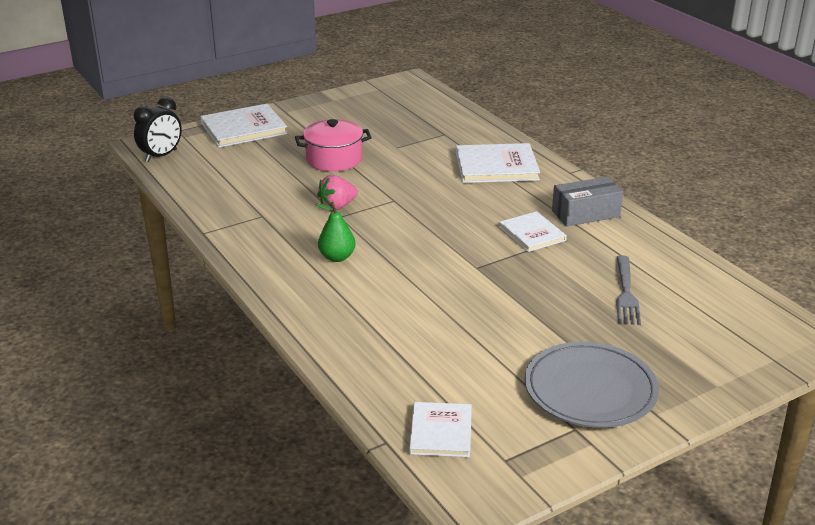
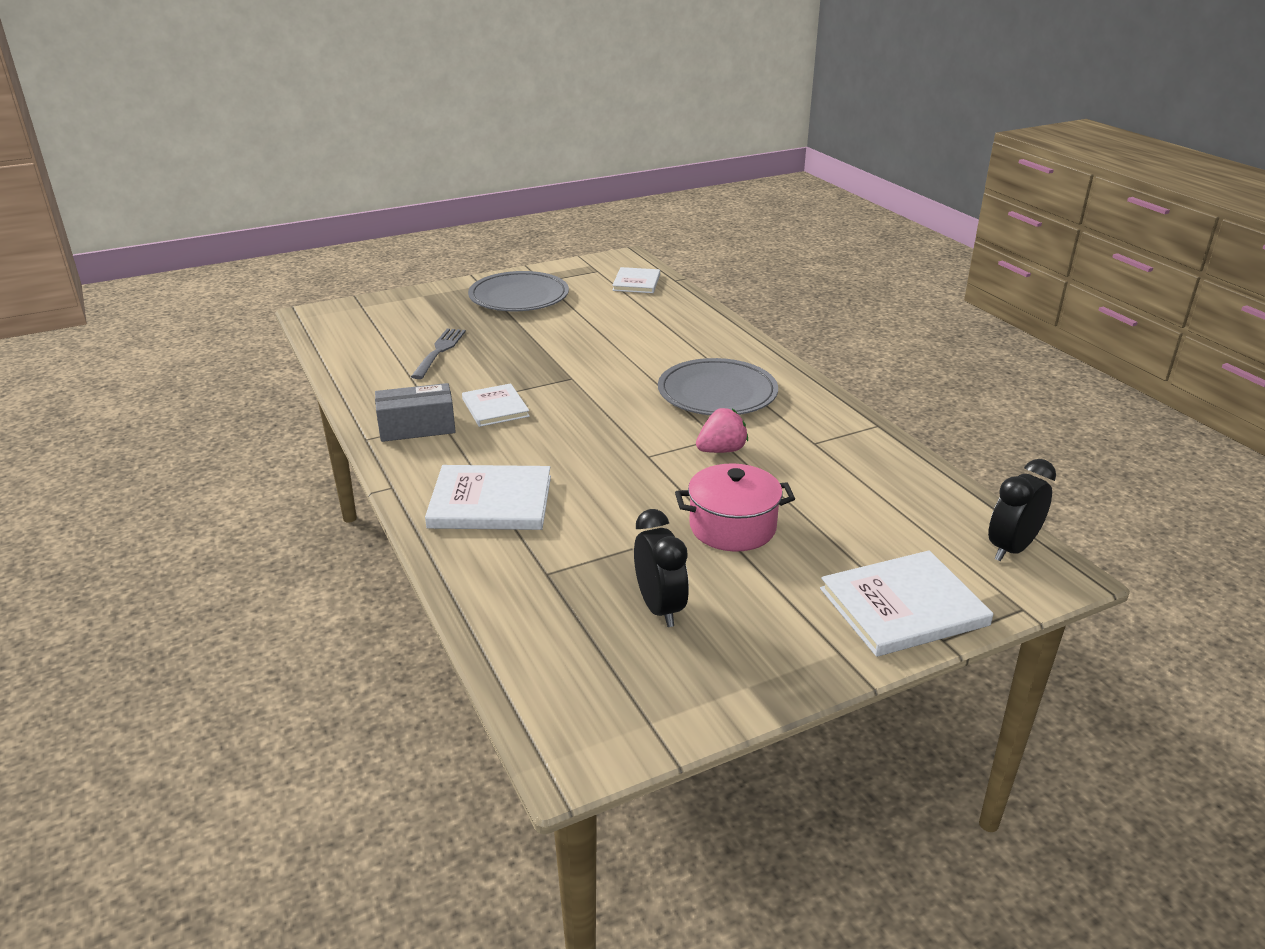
camera: 175 degrees left, 0 degrees up
(337, 257) = (717, 393): green pear -> grey plate
(377, 123) = (660, 608): none -> black clock

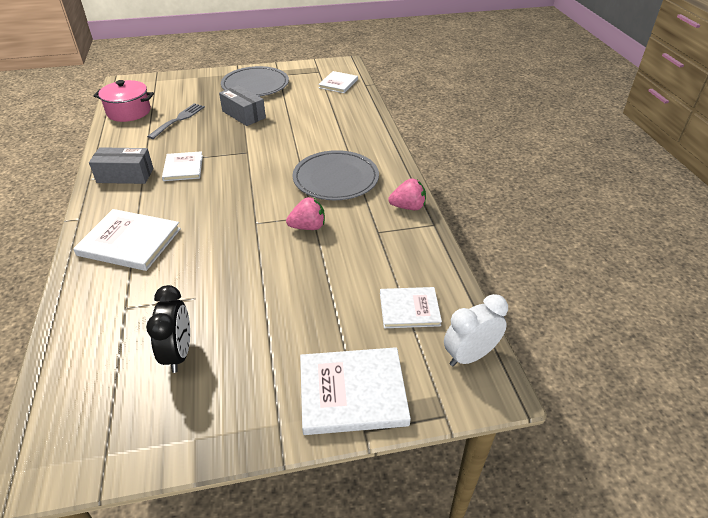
camera: 15 degrees right, 10 degrees up
(531, 334) = (243, 114): none -> grey box
(732, 527) = (274, 294): pink pot -> pink pot (129, 112)
(833, 411) = (408, 207): none -> pink strawberry
(910, 515) = (409, 309): none -> white book
(1011, 549) = (469, 356): black clock -> white clock

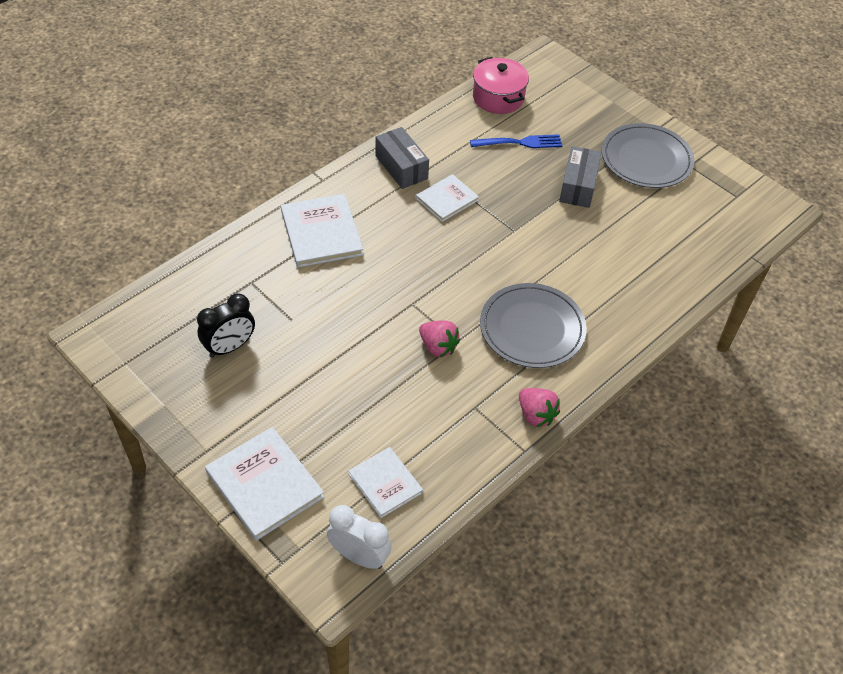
camera: 55 degrees right, 10 degrees up
(178, 120) = (519, 143): grey fork -> blue fork
(338, 83) = (727, 230): white book -> none

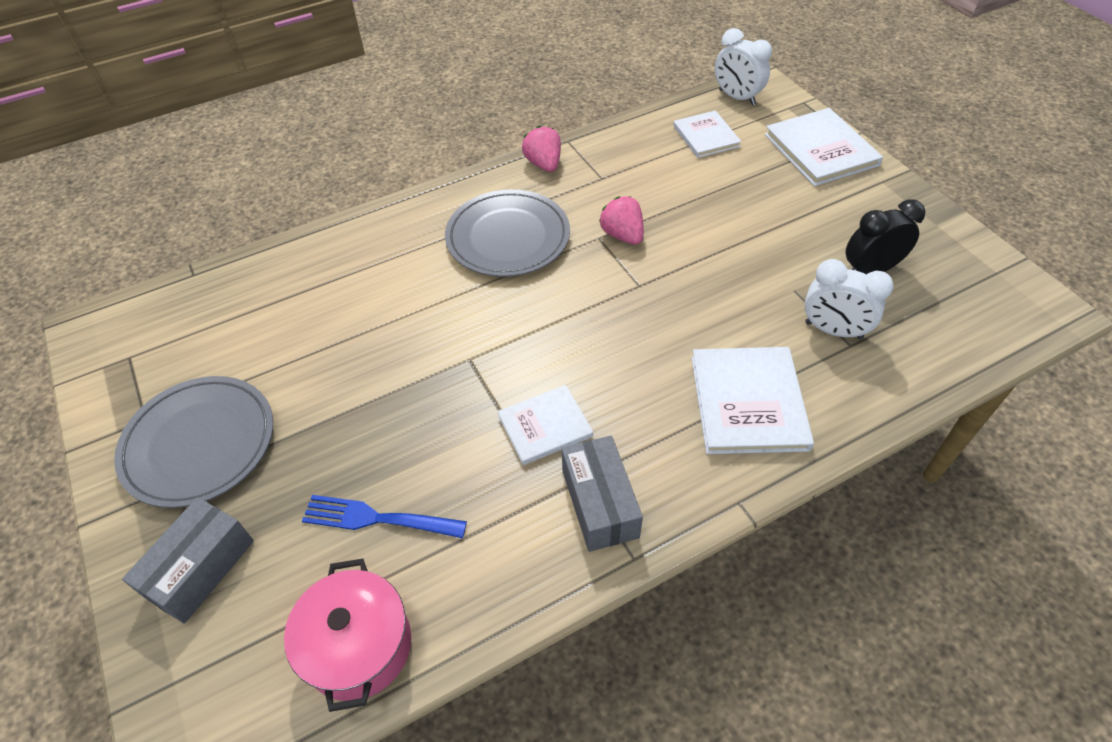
camera: 160 degrees left, 0 degrees up
(262, 291) = (833, 330): none -> white clock
(578, 186) = (336, 414): grey box -> grey box (200, 568)

